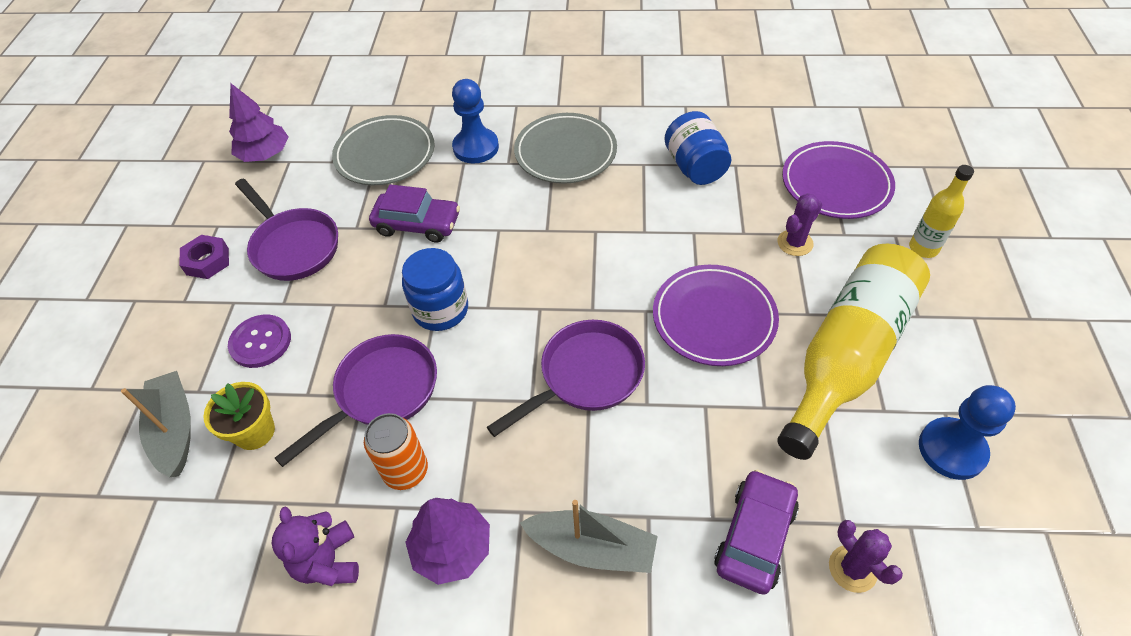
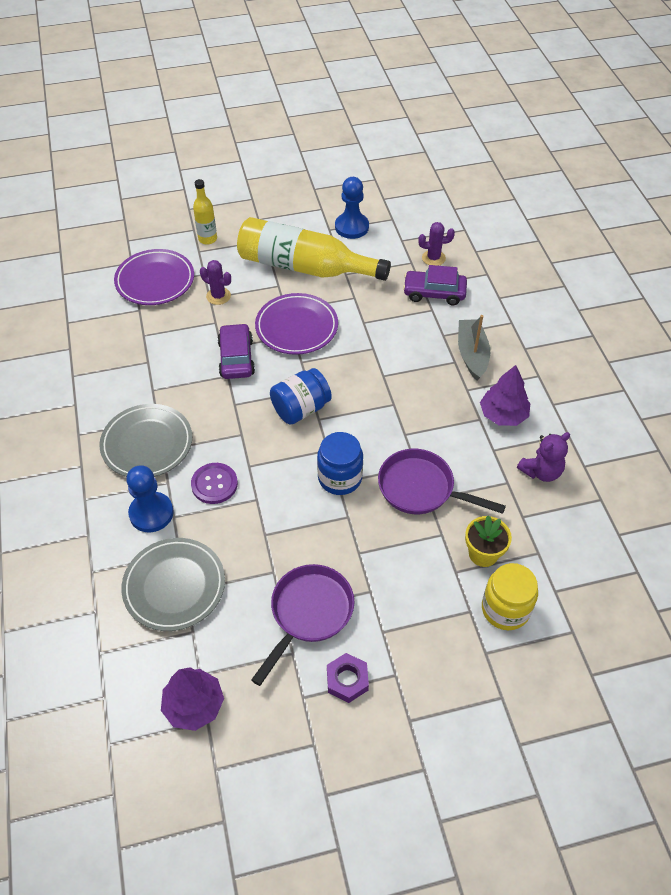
camera: 110 degrees left, 0 degrees up
(174, 429) = (505, 609): grey boat -> yellow jar
(260, 342) = (412, 588): purple button -> purple button (214, 484)
(406, 471) = (469, 453): orange can -> none
(417, 224) = (258, 525): purple car -> purple car (236, 358)
(586, 376) = (364, 381): purple pan -> none
(695, 167) = (150, 358): blue jar -> blue jar (301, 409)
(852, 568) = (433, 258): purple cactus -> purple cactus turned 45 degrees clockwise

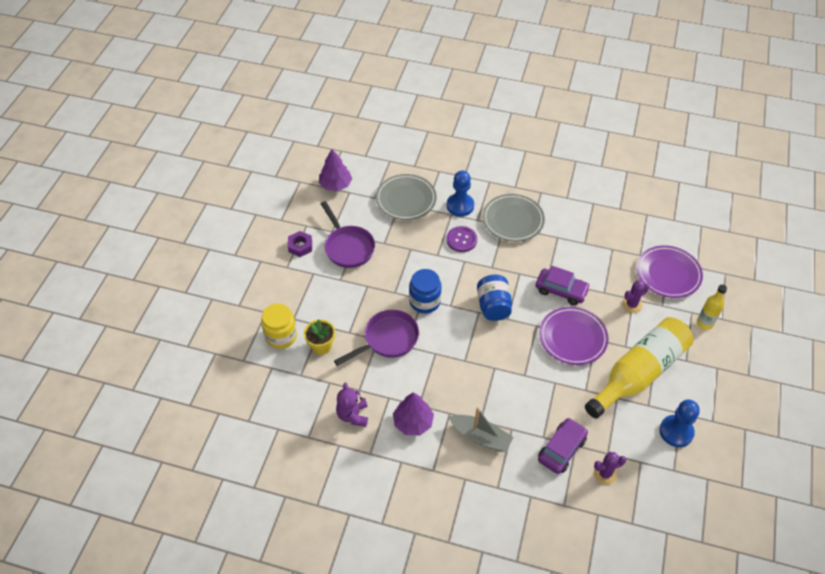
camera: 120 degrees right, 0 degrees up
(433, 258) = (605, 474): purple cactus -> purple cactus turned 45 degrees clockwise

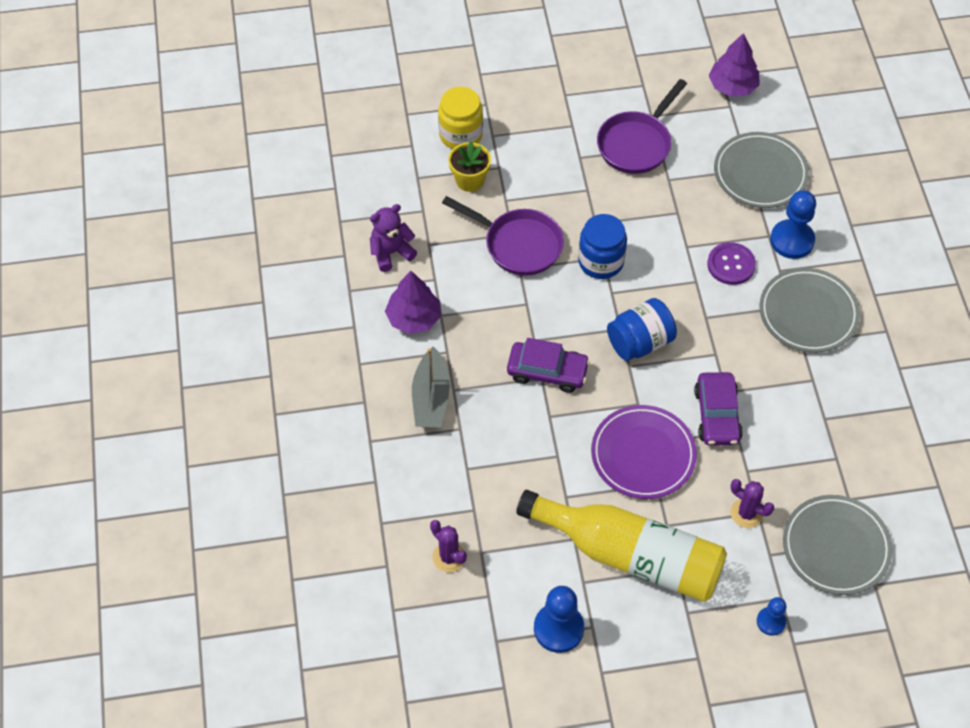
camera: 65 degrees right, 5 degrees up
(300, 246) = (606, 94): purple nut -> none
(561, 449) = (459, 495): purple car -> purple car (547, 372)
(668, 274) = (835, 547): purple plate -> grey plate
(704, 323) = (771, 621): yellow bottle -> blue pawn

